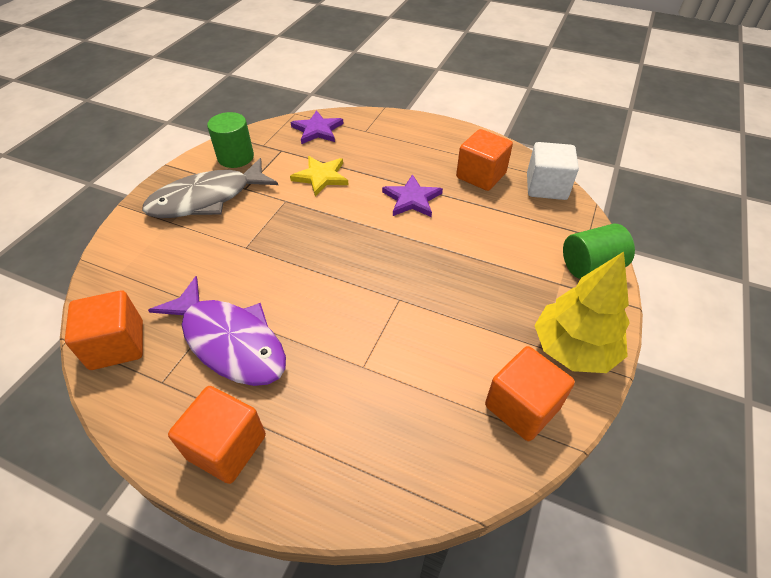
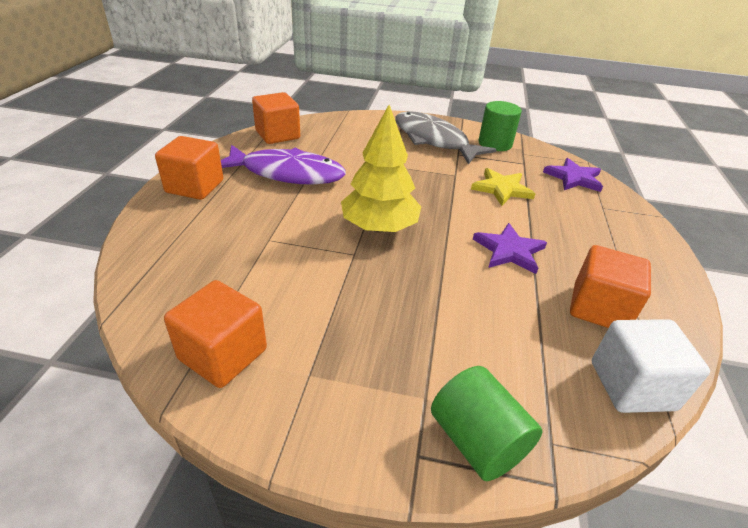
camera: 75 degrees right, 10 degrees down
(230, 341) = (287, 173): purple fish -> purple fish turned 105 degrees counterclockwise
(574, 349) = (311, 409): yellow tree -> yellow tree (379, 227)

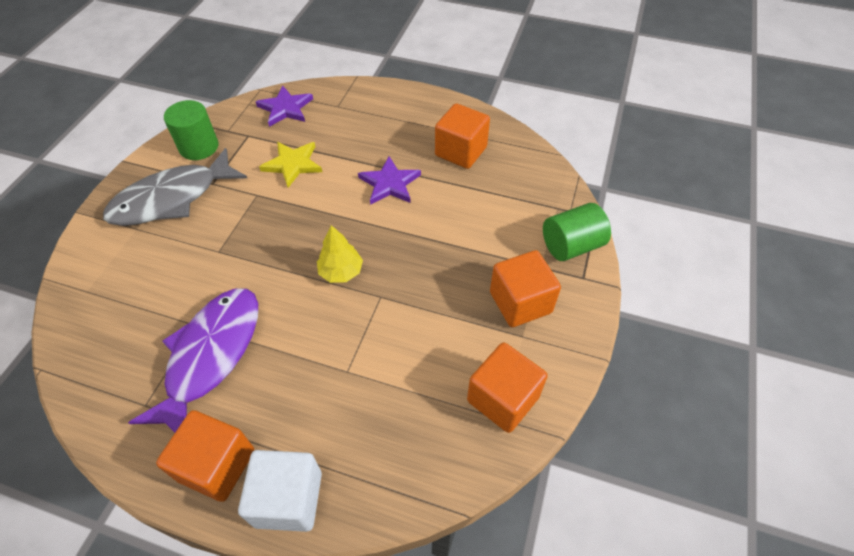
camera: 80 degrees left, 15 degrees up
(277, 135) = (94, 370): orange cube -> orange cube (520, 302)
(379, 227) = (341, 272): yellow tree -> yellow tree, size x0.57
(632, 385) = (528, 160): white cube -> white cube (288, 499)

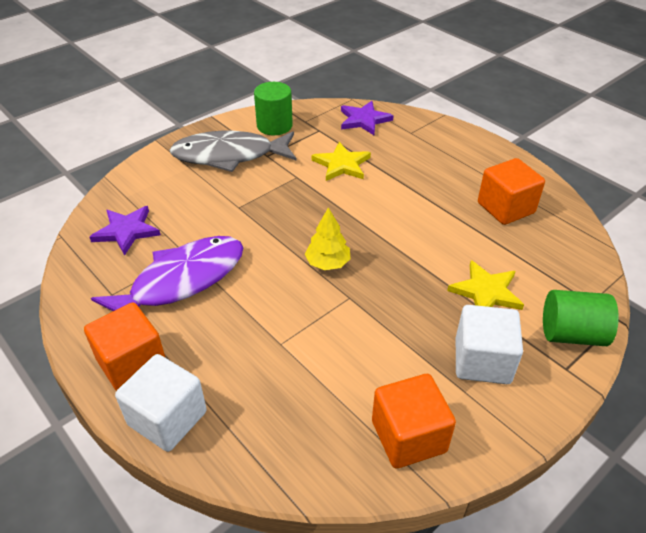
camera: 30 degrees right, 10 degrees down
(389, 183) = (418, 210): purple star -> purple star (126, 231)
(489, 238) = (486, 291): none -> yellow star
(520, 302) = (482, 361): orange cube -> white cube

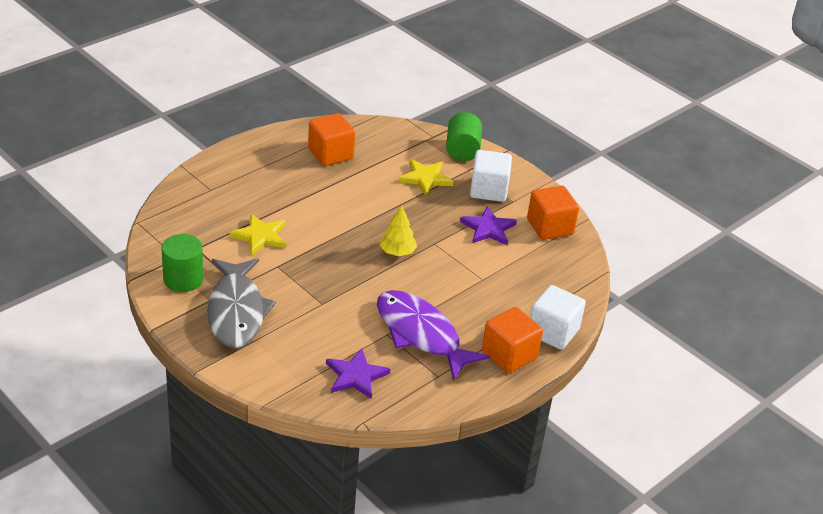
camera: 95 degrees left, 5 degrees down
(364, 120) = (182, 217): purple star -> purple star (488, 229)

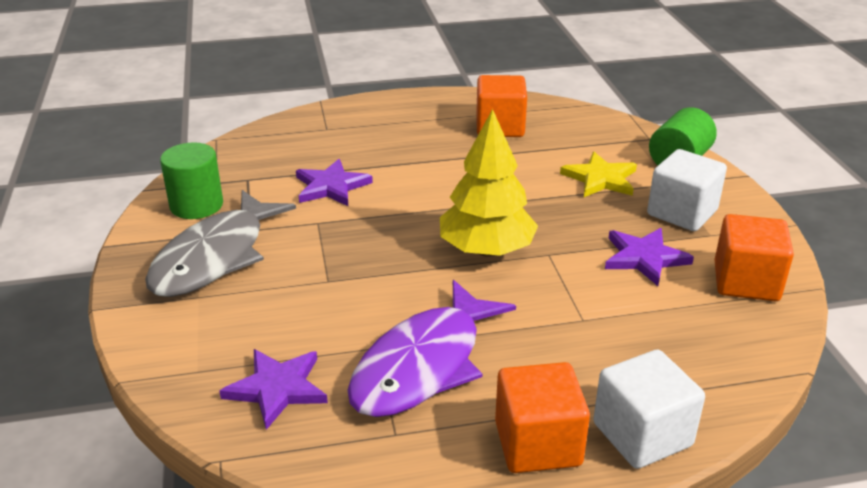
camera: 35 degrees right, 5 degrees down
(260, 236) = (331, 186): yellow star -> purple star
(397, 252) = (486, 250): yellow tree -> yellow tree, size x1.74
(421, 334) = (424, 364): purple fish -> purple fish turned 135 degrees counterclockwise

